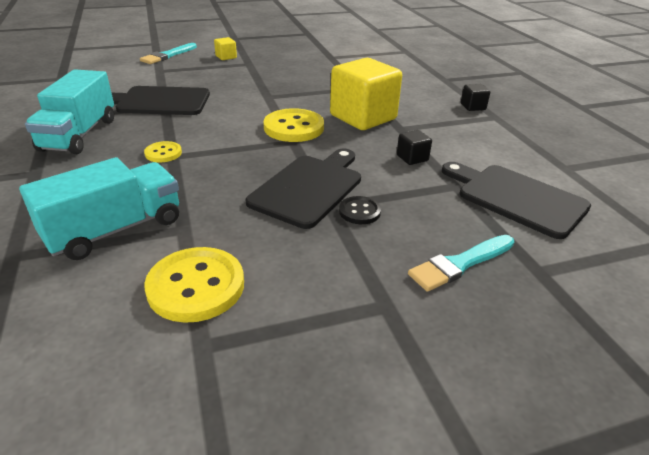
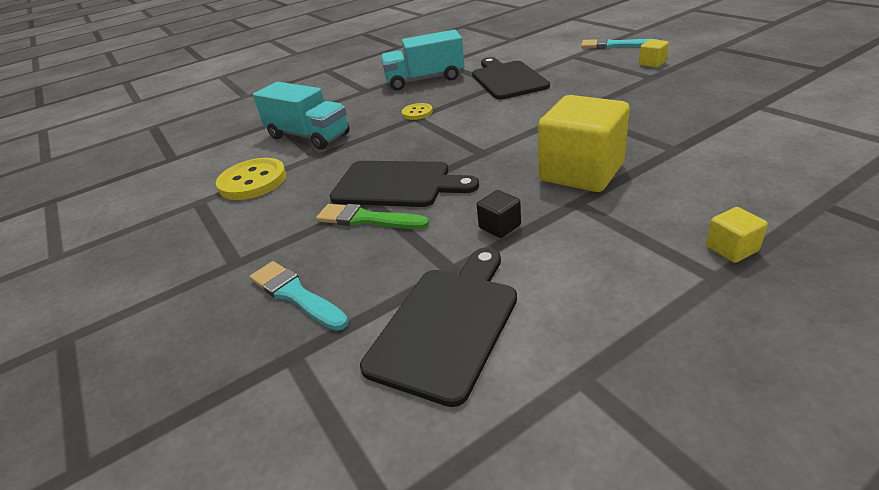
camera: 80 degrees right, 0 degrees up
(294, 128) = (512, 144): yellow button -> none
(359, 212) = (367, 219): black button -> green brush
(473, 107) = (731, 249): black cube -> yellow cube

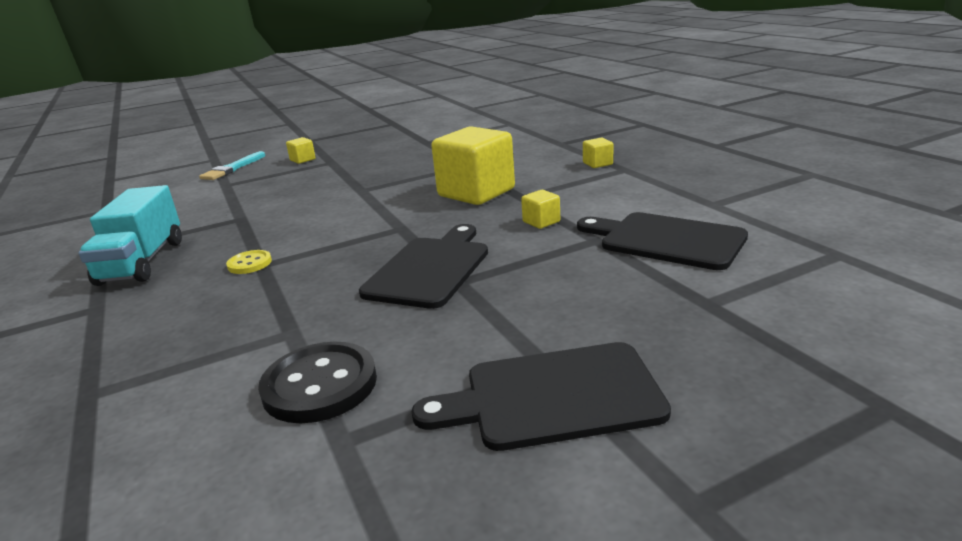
camera: 85 degrees left, 10 degrees down
(253, 181) = (320, 385): yellow button -> black button
(295, 295) = (618, 311): turquoise brush -> none
(308, 136) = (208, 347): turquoise truck -> none
(367, 219) = (493, 282): green brush -> none
(499, 226) = (541, 222): black cube -> yellow cube
(507, 79) = (233, 214): black cutting board -> black cutting board (553, 397)

